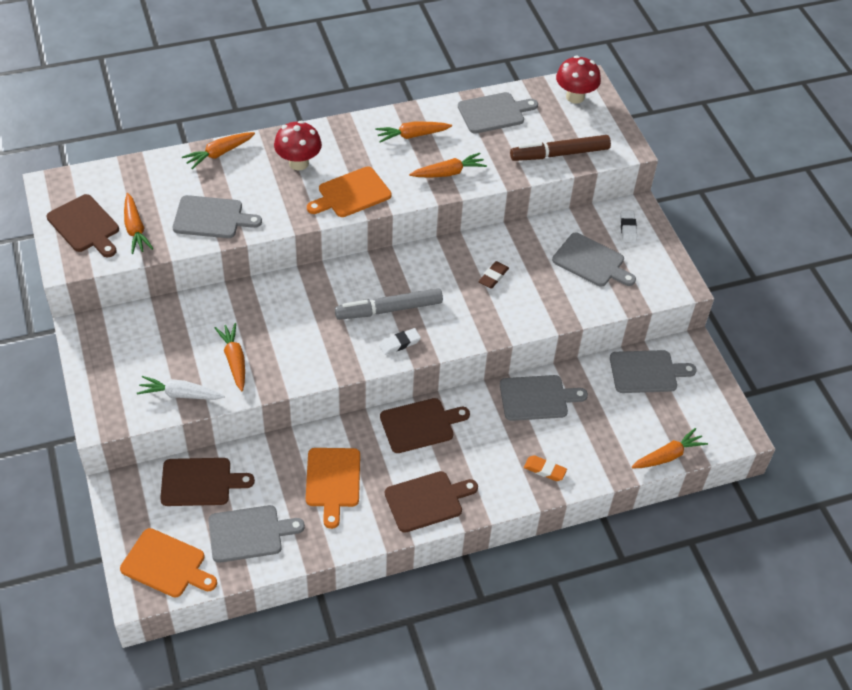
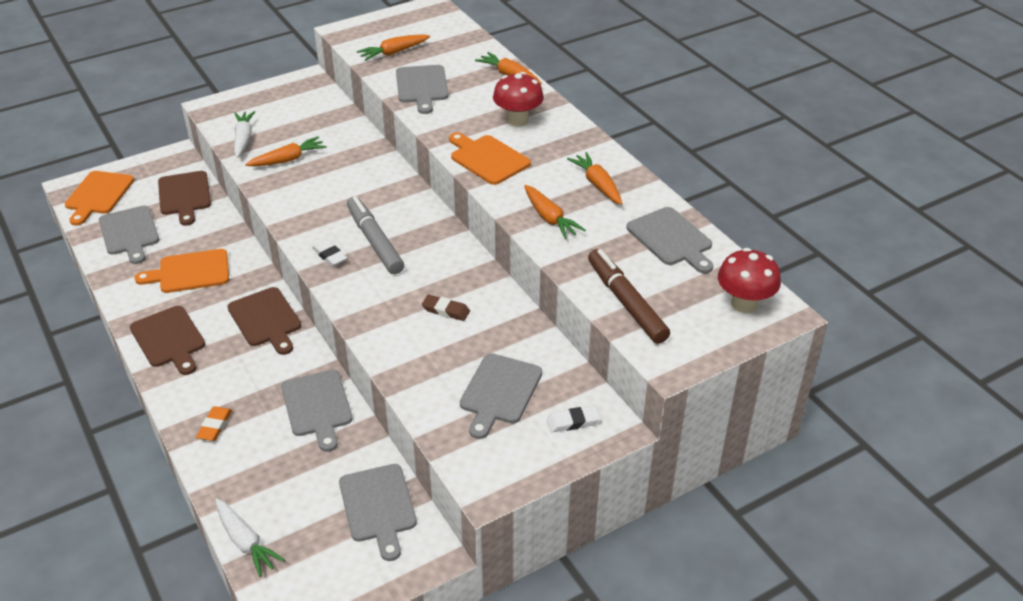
camera: 80 degrees right, 10 degrees down
(85, 226) = (389, 30): brown cutting board -> none
(668, 456) = (245, 542): orange carrot -> white carrot

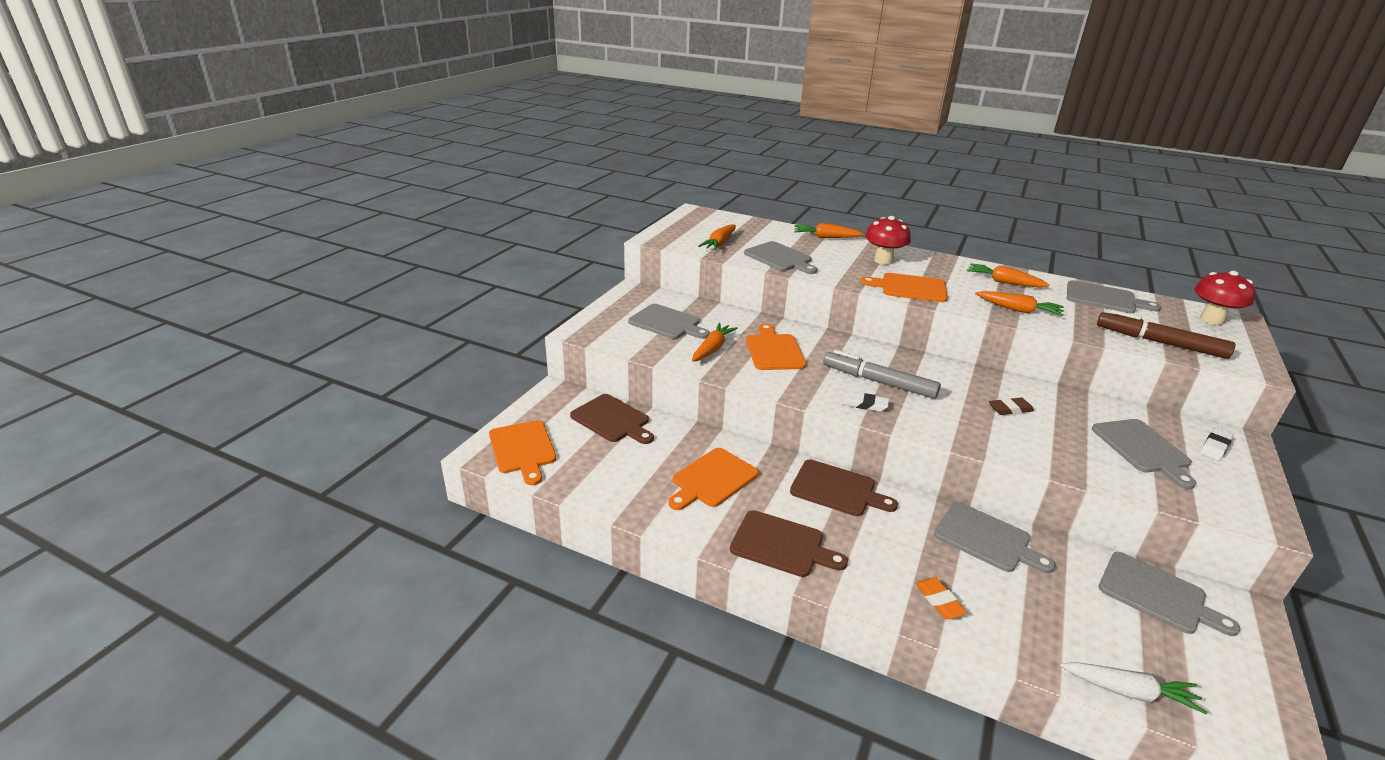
camera: 35 degrees left, 10 degrees down
(129, 233) = (604, 469): grey cutting board -> grey cutting board (667, 323)
(243, 139) = (649, 346): white carrot -> none
(335, 179) = (774, 350): none -> orange cutting board

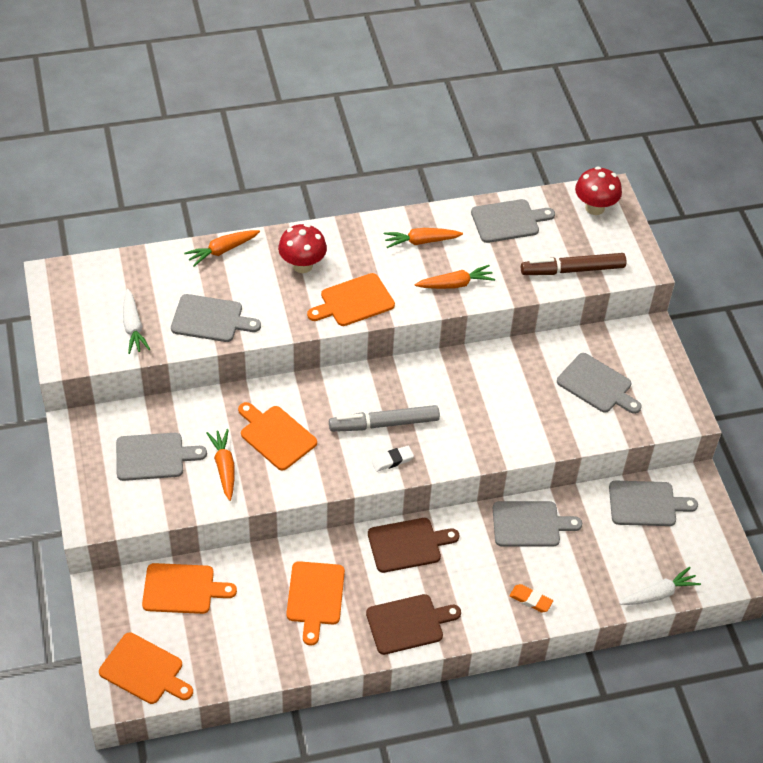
camera: 40 degrees left, 20 degrees up
(612, 420) = (182, 589): brown cutting board -> orange cutting board
(719, 243) = (133, 327): orange carrot -> white carrot
(1010, 409) = (494, 395): brown eraser -> none
(1215, 447) = (639, 351): white eraser -> none

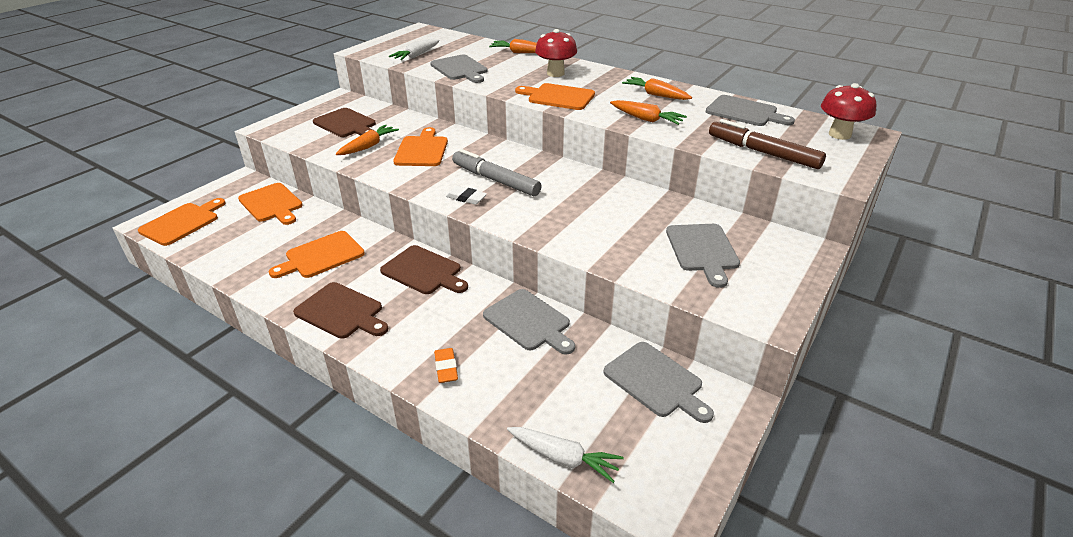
camera: 50 degrees right, 15 degrees down
(144, 670) = (182, 222): orange cutting board -> orange cutting board turned 135 degrees counterclockwise
(154, 457) = (346, 124): grey cutting board -> brown cutting board

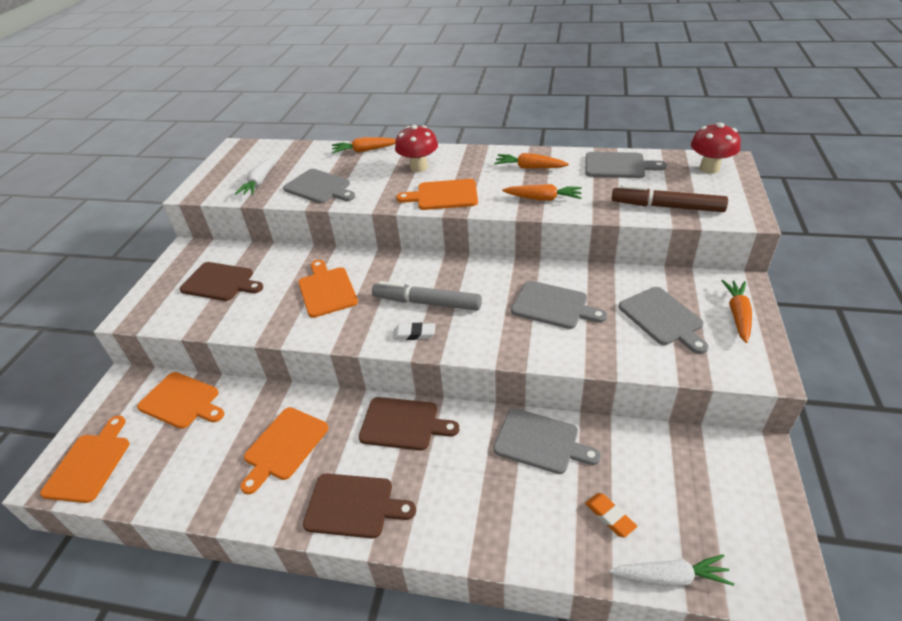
camera: 20 degrees left, 5 degrees up
(368, 146) = (266, 303): orange carrot -> orange carrot (737, 315)
(446, 368) = (501, 527): orange eraser -> orange eraser (610, 516)
(656, 381) = (688, 460): grey cutting board -> grey cutting board (553, 306)

